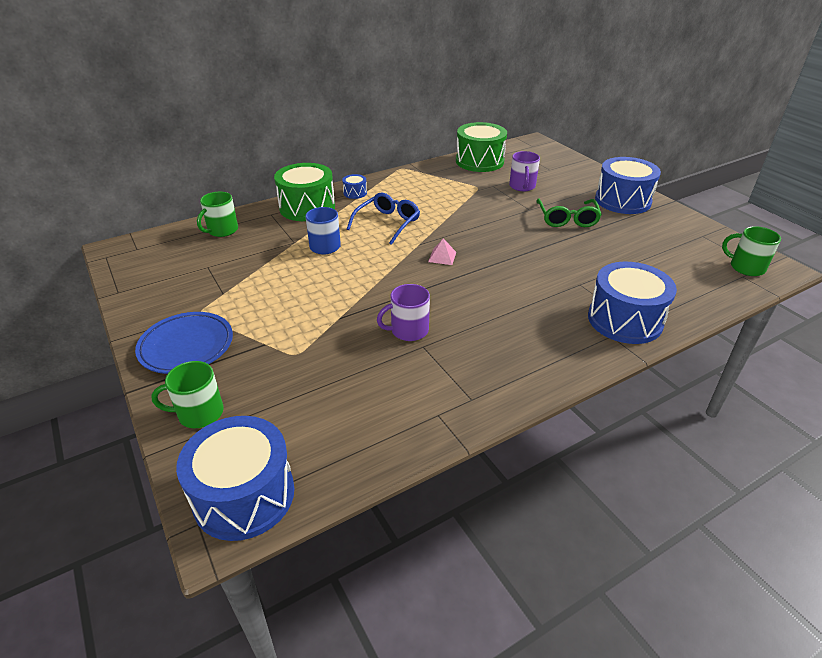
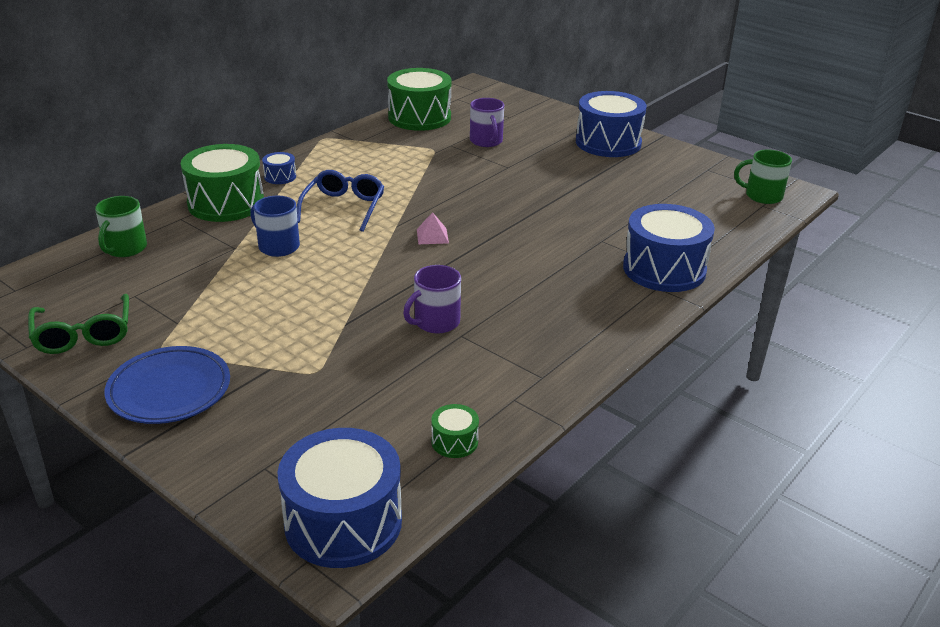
camera: 20 degrees left, 5 degrees down
(199, 413) = (235, 456): green mug -> none
(369, 443) = (454, 441): none -> green drum
(567, 219) = (556, 172): green glasses -> green glasses (83, 334)

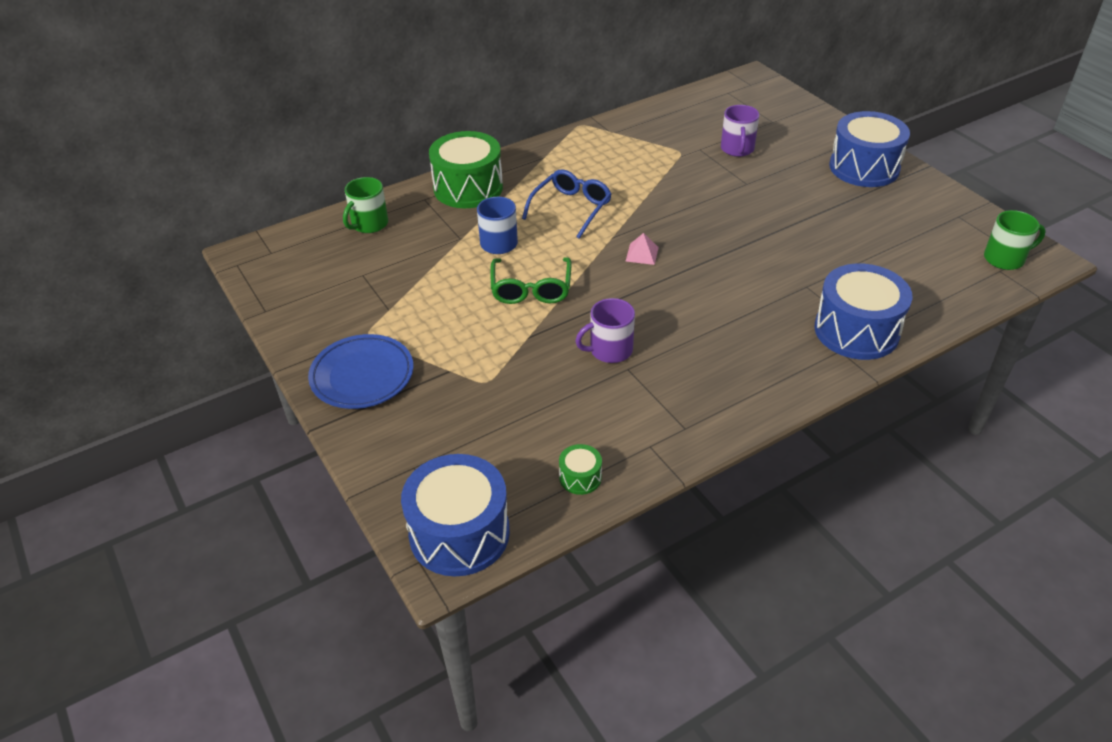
camera: 20 degrees right, 10 degrees up
(83, 334) = (311, 307): green glasses -> green glasses (531, 289)
(280, 177) = (525, 165): blue drum -> none
(419, 117) = (681, 111): green drum -> none
(762, 196) = (1005, 258): green mug -> green mug turned 135 degrees clockwise

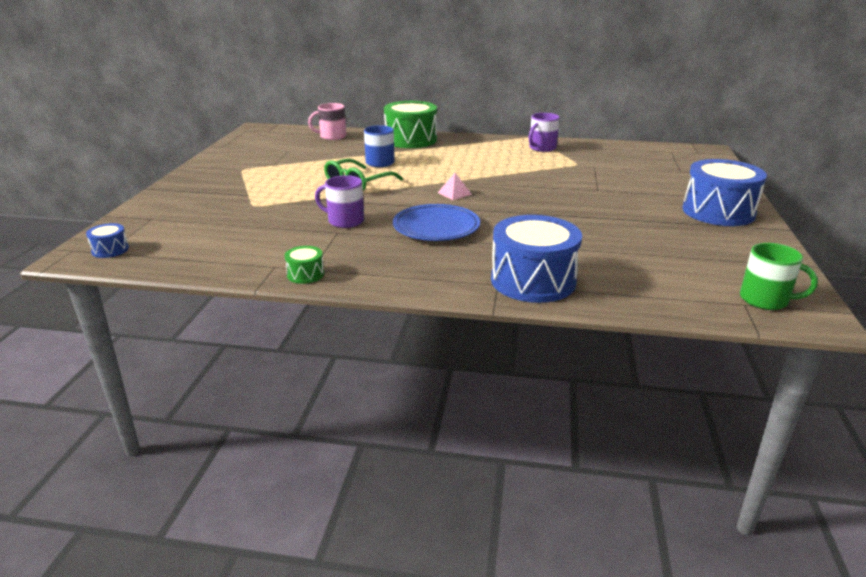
camera: 40 degrees right, 15 degrees down
(362, 376) = (207, 181): blue plate -> blue plate (436, 228)
(369, 224) = (332, 136): green mug -> pink mug
(459, 533) = (110, 250): blue drum -> blue drum, size x0.44
(571, 208) = (452, 164): blue glasses -> none
(580, 477) = (210, 260): green drum -> green drum (305, 274)
(737, 149) = (623, 174): purple mug -> purple mug (542, 148)

